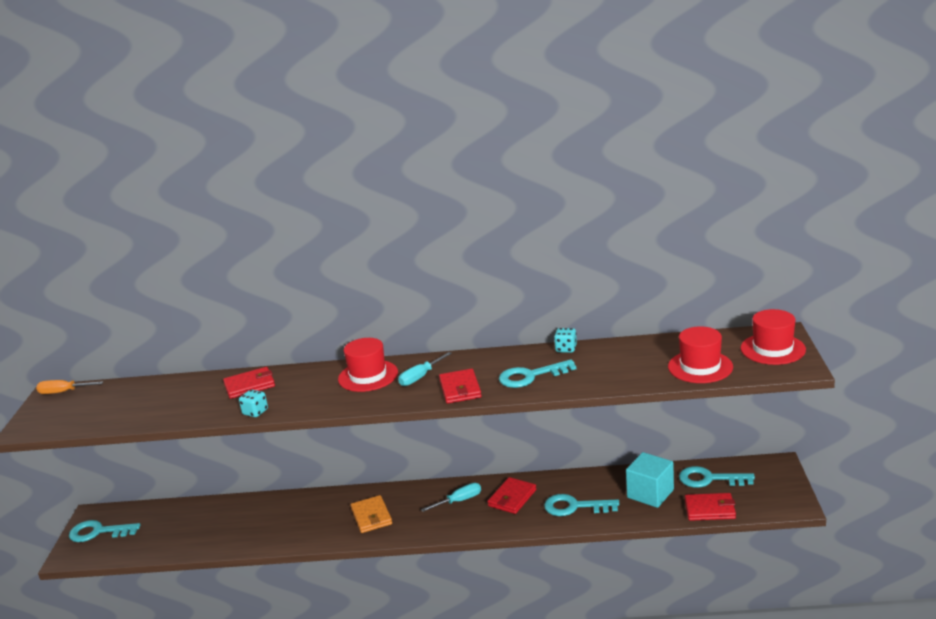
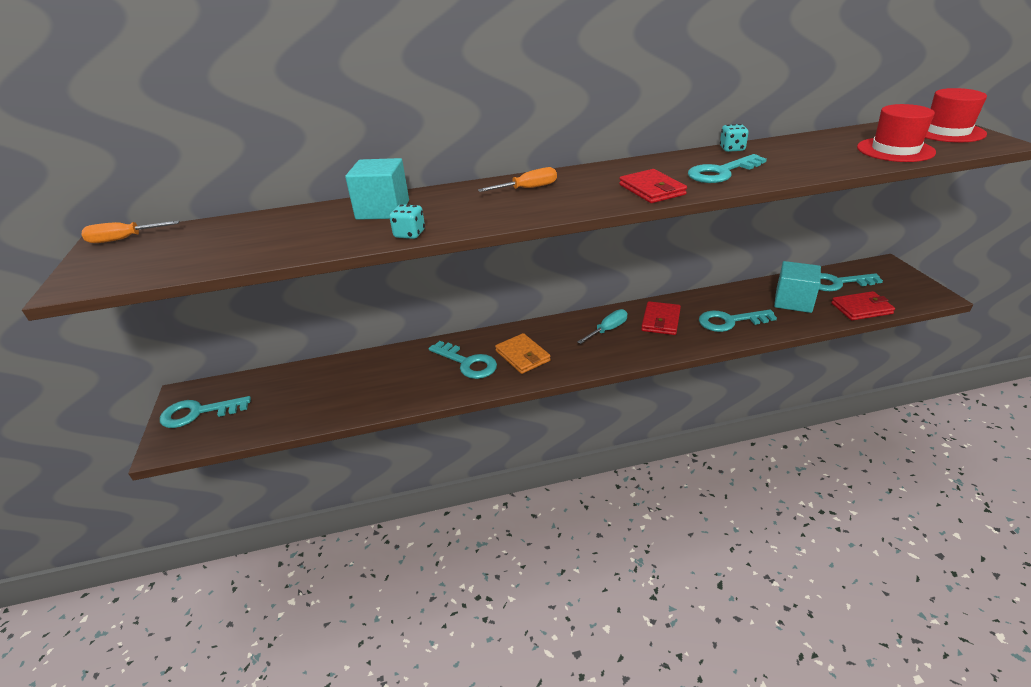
camera: 15 degrees left, 10 degrees up
(250, 385) = (383, 210): red wallet -> turquoise cube
(322, 517) = (467, 363): none -> turquoise key
(368, 376) = (527, 189): red hat -> orange screwdriver
(420, 377) = (593, 184): turquoise screwdriver -> none

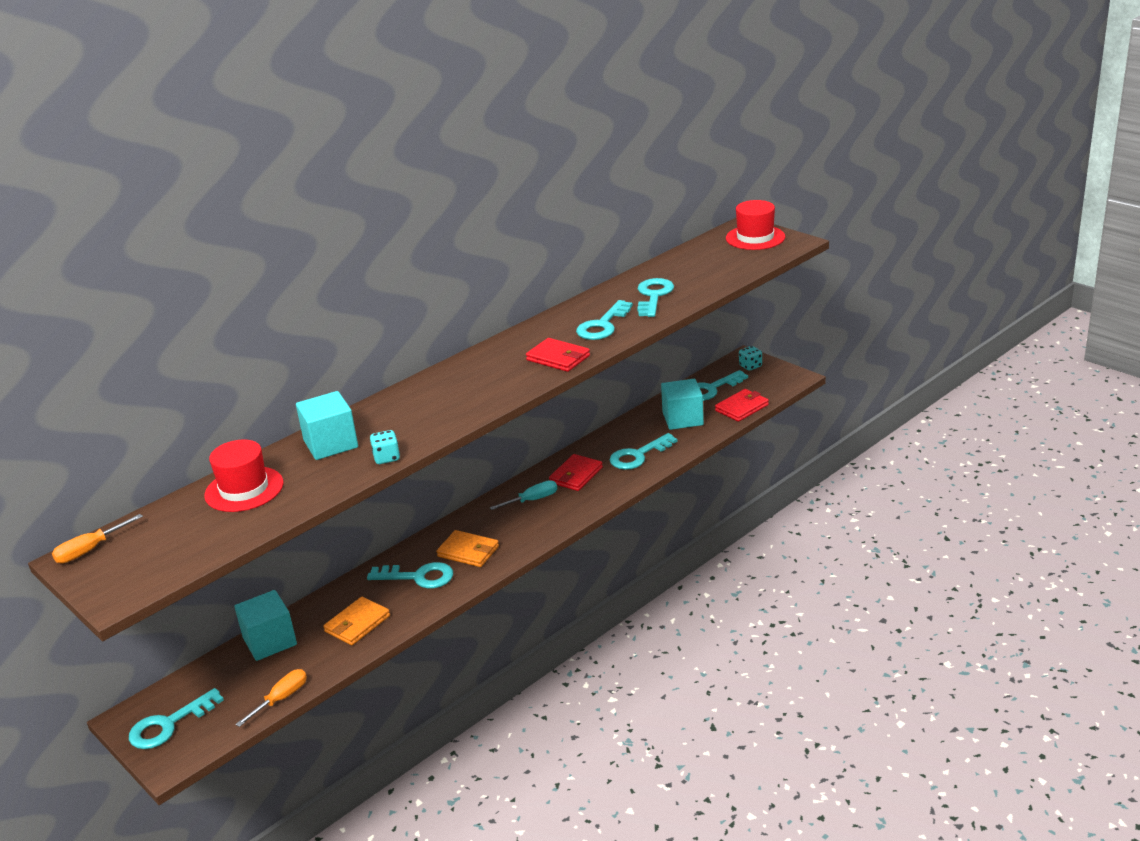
camera: 30 degrees left, 5 degrees down
(322, 373) = (270, 641): none -> turquoise cube
(390, 385) = (357, 624): none -> orange wallet
(527, 189) = (447, 385): orange screwdriver -> orange screwdriver (281, 699)
(607, 330) = (532, 500): turquoise screwdriver -> turquoise screwdriver turned 45 degrees clockwise
(660, 320) = (576, 475): red wallet -> red wallet turned 45 degrees clockwise
(732, 149) = (594, 297): turquoise dice -> turquoise dice (750, 366)
(795, 159) = (653, 296): none -> turquoise key
(895, 150) = (725, 268): red hat -> red hat (244, 489)

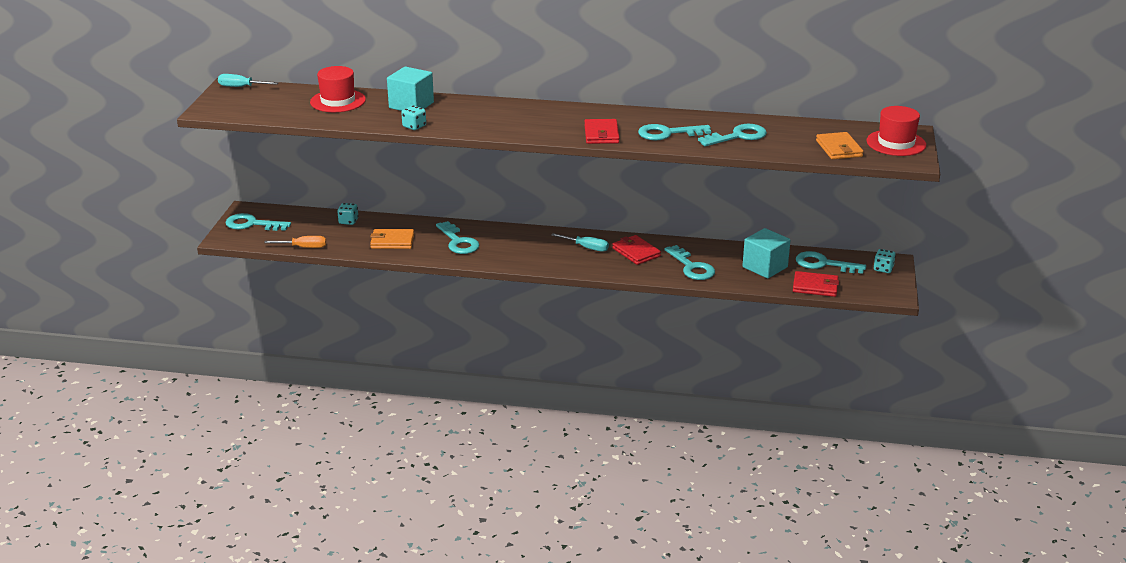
camera: 50 degrees right, 0 degrees up
(90, 550) = (241, 87): orange screwdriver -> turquoise screwdriver
(270, 641) = (348, 221): turquoise cube -> turquoise dice
(468, 551) = (503, 248): orange wallet -> orange wallet (839, 149)
(576, 475) = (636, 252): red wallet -> red wallet turned 60 degrees clockwise
(638, 455) = (691, 267): turquoise key -> turquoise key turned 135 degrees counterclockwise

